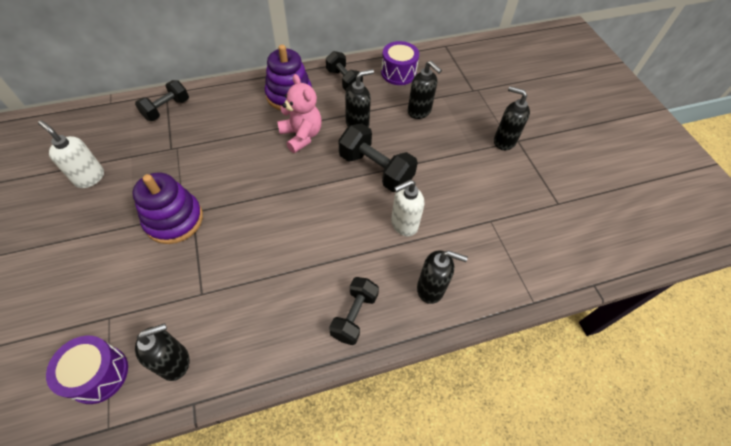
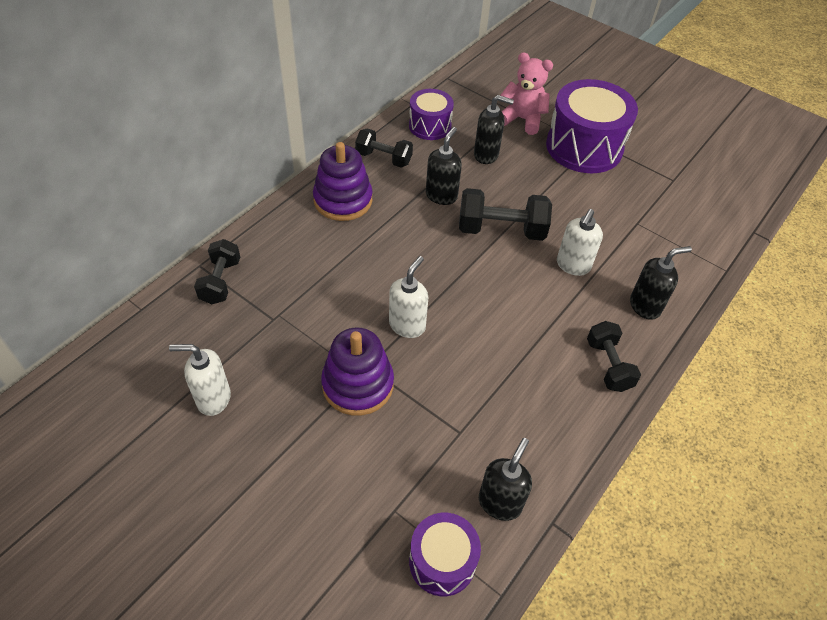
camera: 35 degrees left, 5 degrees down
(244, 199) = (407, 325): none -> white soap dispenser
(301, 136) = (399, 235): pink teddy bear -> pink teddy bear (522, 119)
(504, 141) = (584, 147): black soap dispenser -> purple drum

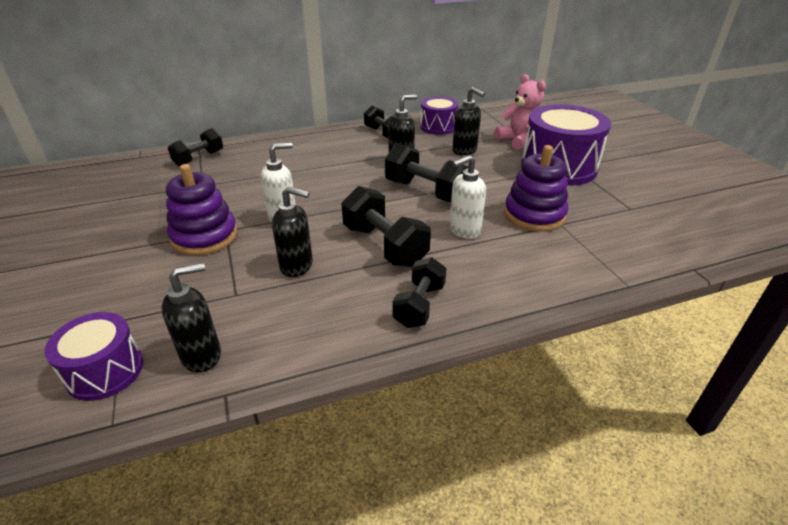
camera: 35 degrees right, 15 degrees down
(213, 398) = (112, 209): white soap dispenser -> none
(343, 200) = (327, 145): purple stacking toy -> purple stacking toy (534, 215)
(527, 315) = (384, 246): none -> black dumbbell
(645, 306) = (506, 279): black soap dispenser -> black soap dispenser (297, 266)

